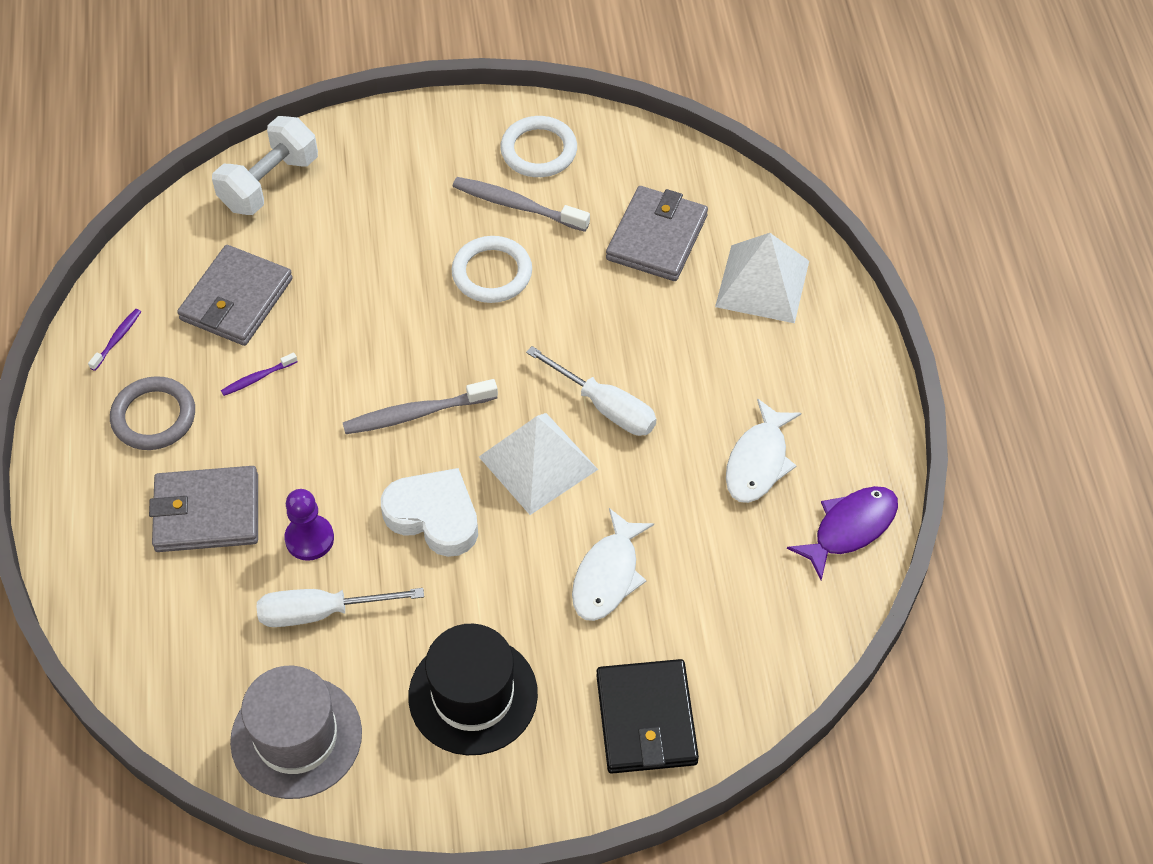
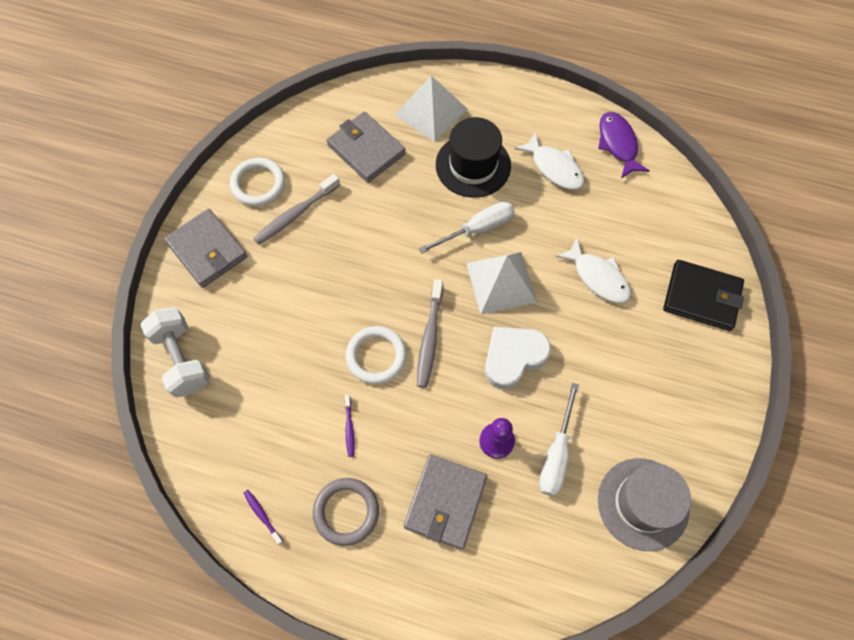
camera: 65 degrees left, 10 degrees up
(236, 299) = (273, 418): grey wallet -> grey wallet (207, 250)
(473, 695) = (651, 385): black hat -> black hat (473, 165)
(492, 273) = (342, 250): white ring -> white ring (376, 356)

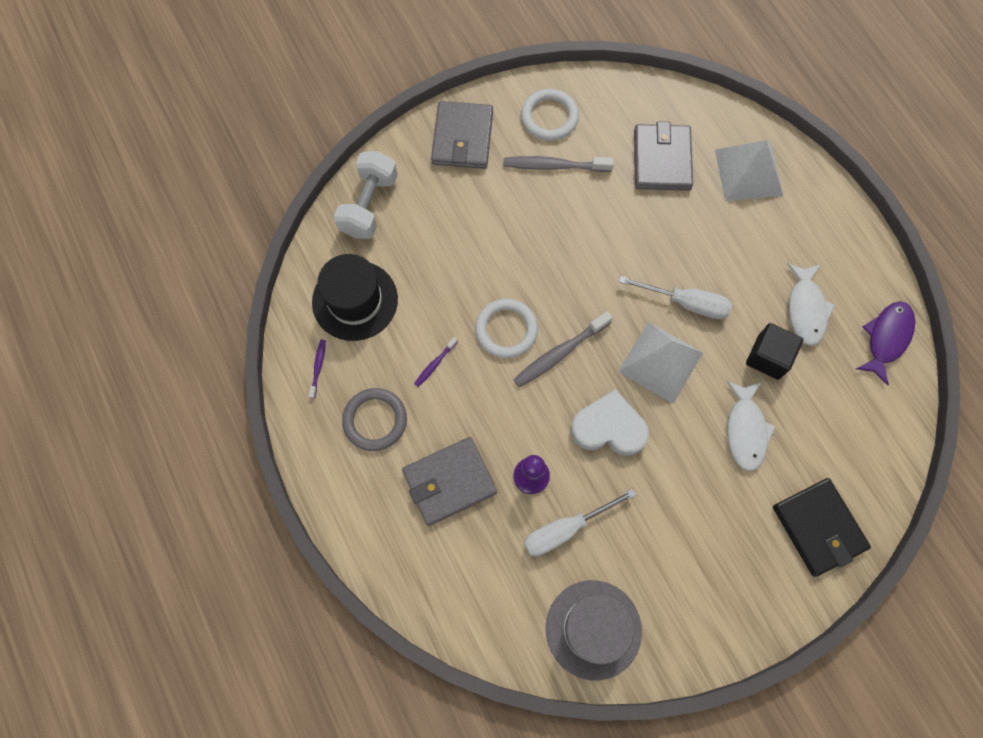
camera: 45 degrees right, 5 degrees up
(473, 165) = (737, 247): black hat -> black hat (355, 300)
(563, 218) = (768, 357): none -> black cube

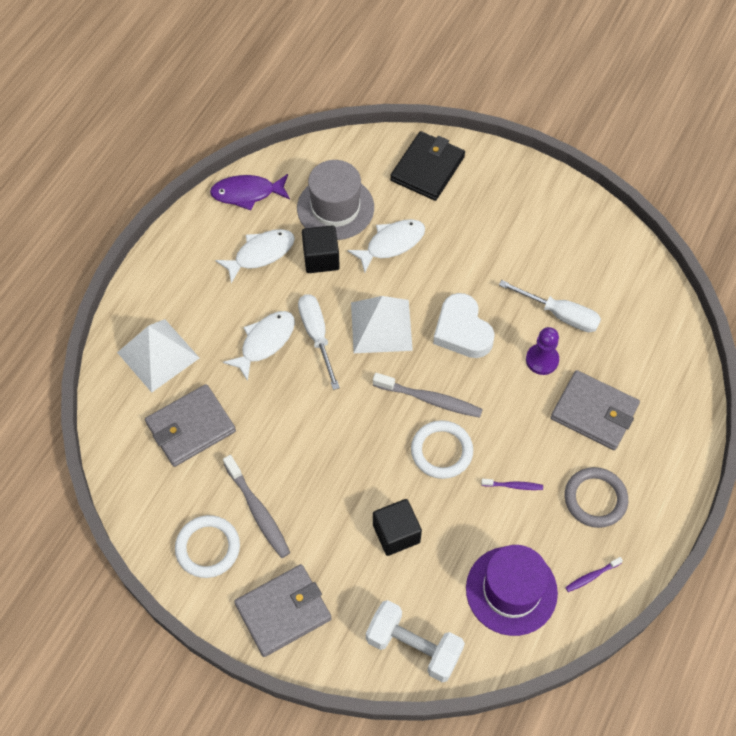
camera: 125 degrees left, 10 degrees down
(355, 300) = (511, 590): black hat -> purple hat
(369, 205) = (413, 647): white dumbbell -> white dumbbell turned 45 degrees clockwise
(463, 249) = (396, 533): none -> black cube
(593, 629) = (610, 259): grey hat -> grey hat (335, 208)
(707, 258) = (265, 342): none -> white fish

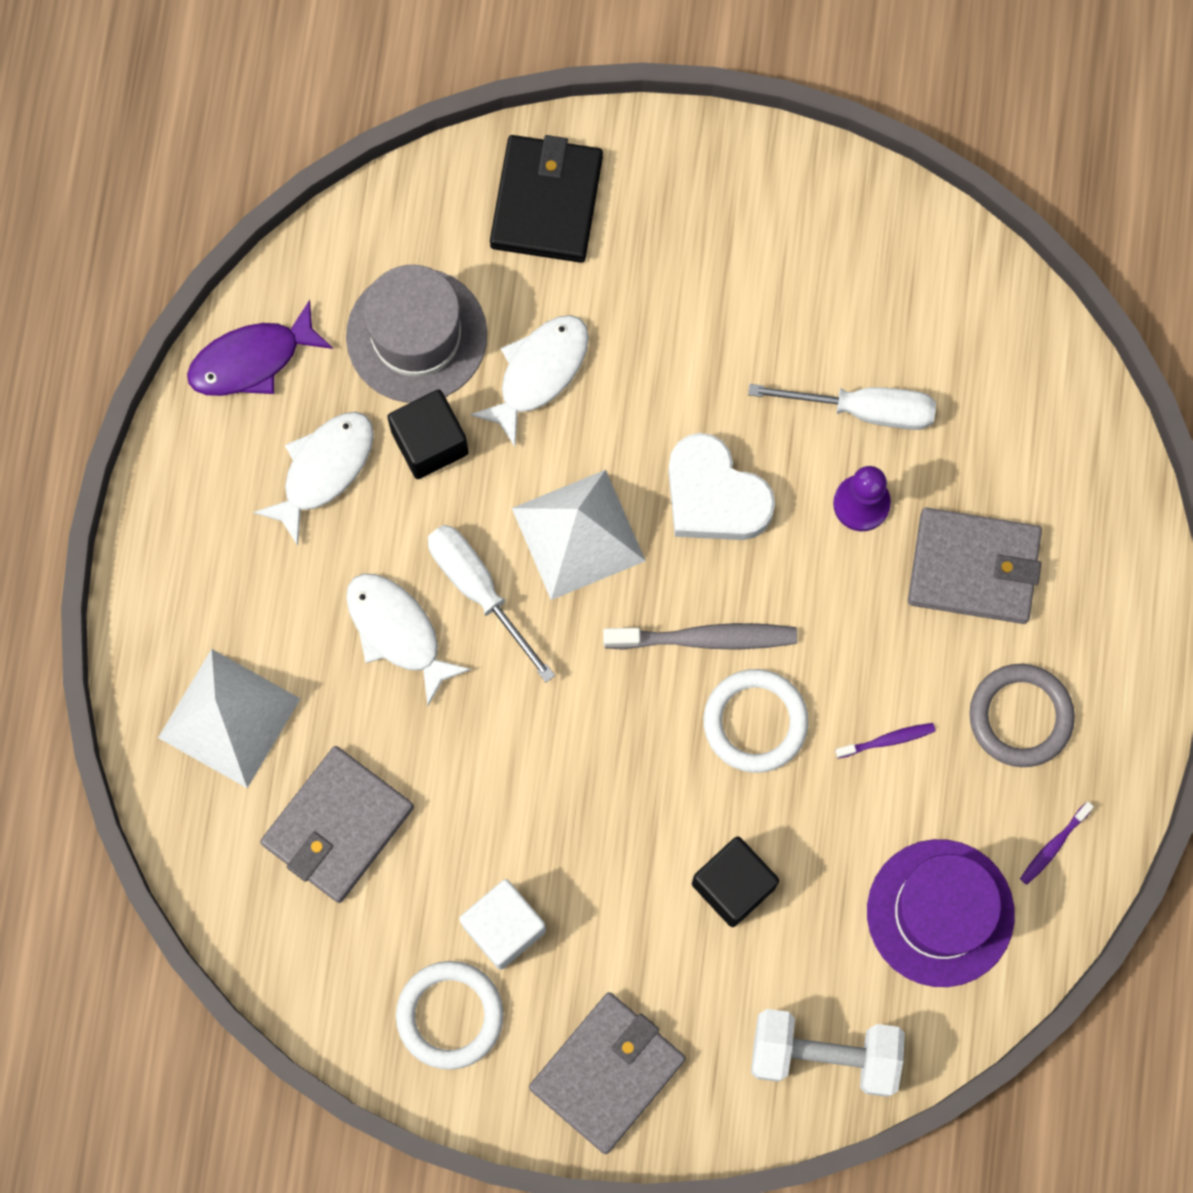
camera: 20 degrees left, 15 degrees up
(258, 511) = (504, 927): grey toothbrush -> white cube
(265, 342) = (397, 632): white fish -> white fish turned 60 degrees counterclockwise

